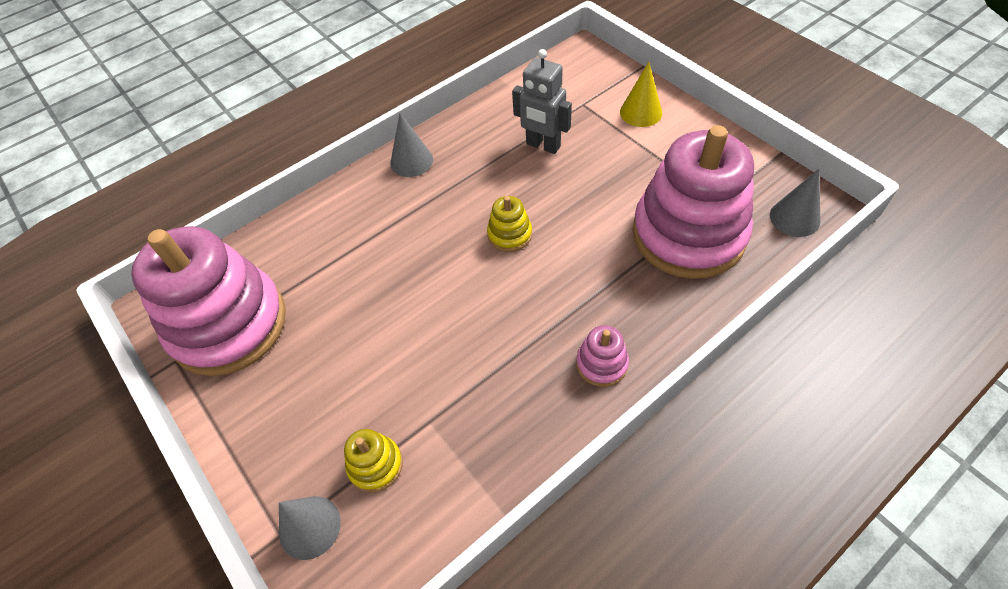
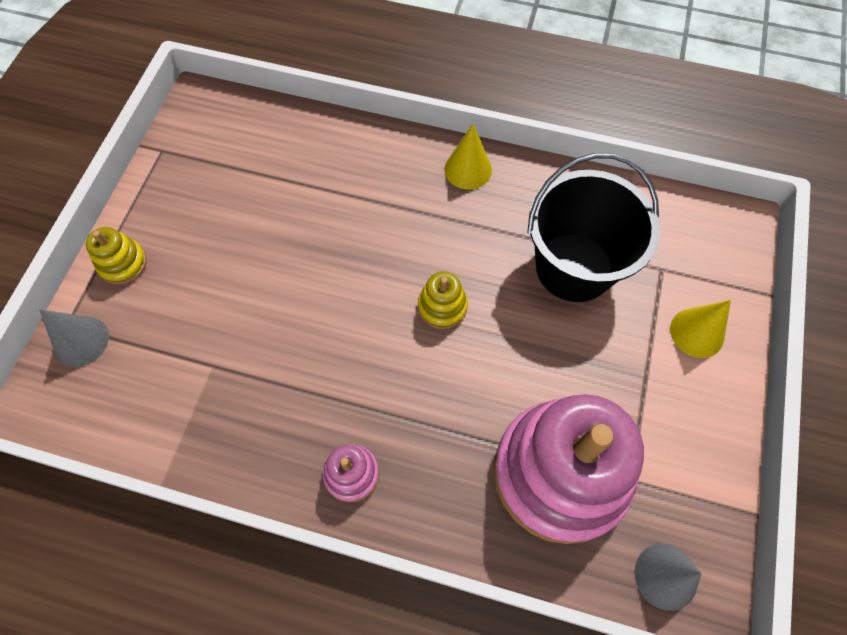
camera: 50 degrees right, 10 degrees up
(228, 324) = (211, 160): pink stacking toy -> none
(375, 465) = (153, 352): yellow stacking toy -> yellow stacking toy (123, 263)
(411, 161) = (468, 169): grey cone -> yellow cone
(543, 145) = (574, 267): grey robot -> black bucket

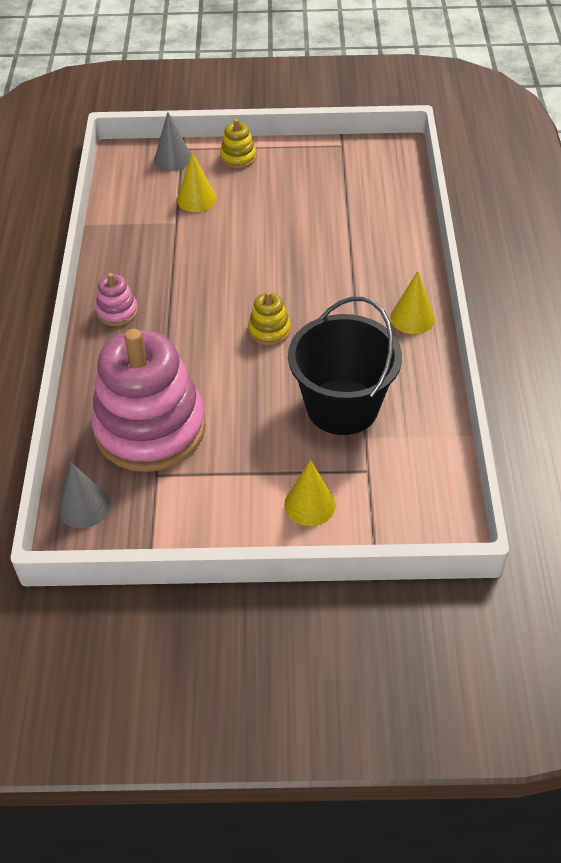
camera: 75 degrees right, 15 degrees down
(179, 330) = (196, 199): none -> yellow cone

